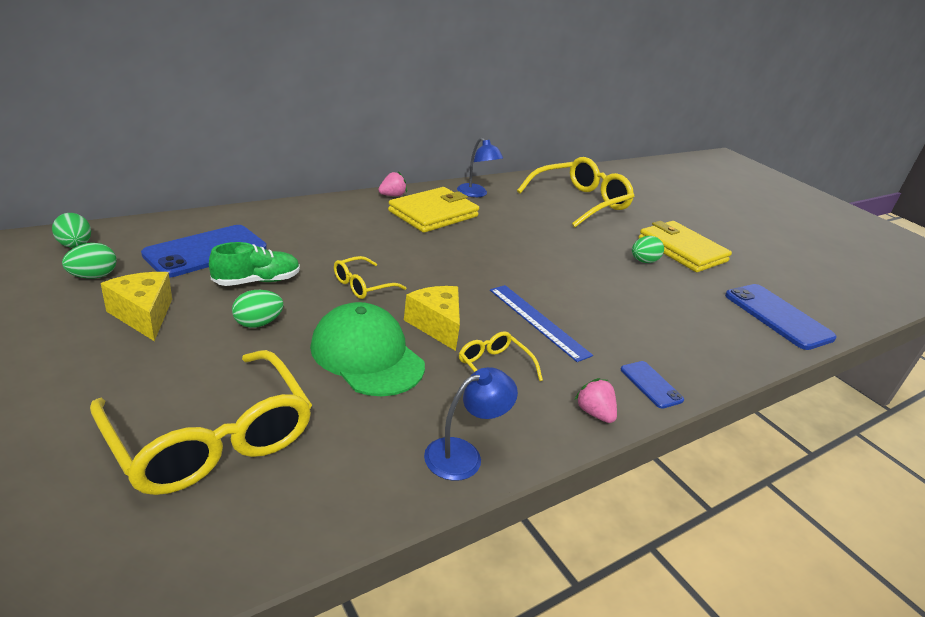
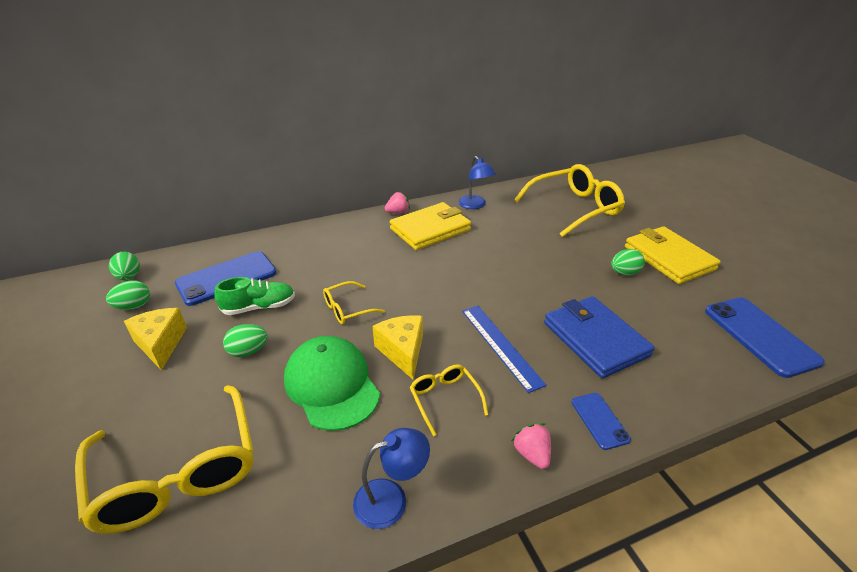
camera: 15 degrees right, 5 degrees up
(629, 317) = (595, 339): none -> blue wallet

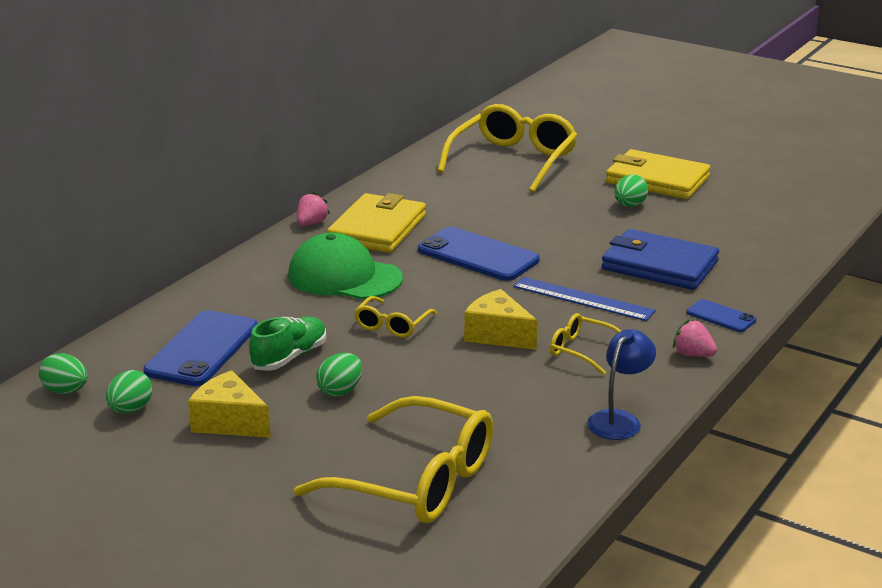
camera: 35 degrees left, 10 degrees down
(331, 385) = (466, 380): green cap -> green cap (344, 277)
(475, 205) = (396, 190): blue lamp -> none
(760, 336) = (787, 217): blue phone -> blue phone (478, 255)

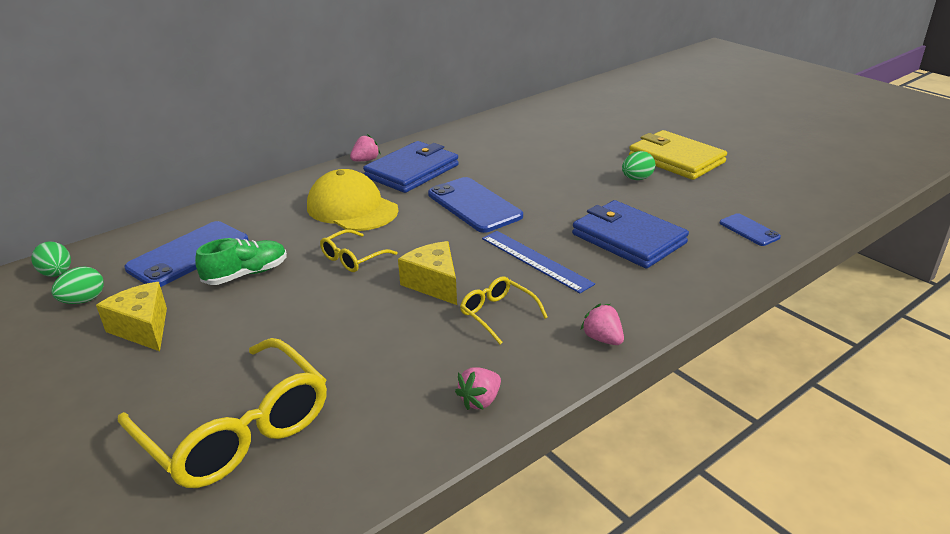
camera: 20 degrees right, 5 degrees up
(340, 391) = (257, 315): green egg -> none
(344, 277) = (352, 208): green cap -> yellow cap
(377, 229) = (412, 171): yellow wallet -> blue wallet
(513, 161) = (563, 129): yellow glasses -> none
(619, 420) = (480, 400): blue lamp -> pink strawberry
(721, 316) = (656, 301): blue phone -> blue phone (749, 230)

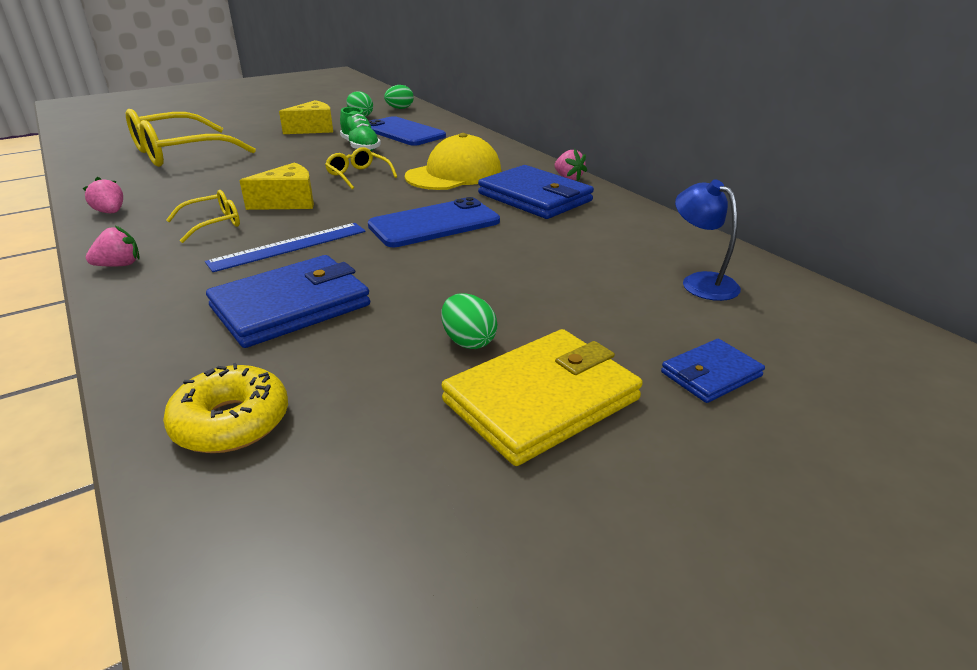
camera: 95 degrees right, 0 degrees up
(540, 124) = (701, 282): none -> blue lamp
(632, 127) = (711, 374): none -> blue wallet
(749, 230) = (231, 422): blue phone -> yellow donut

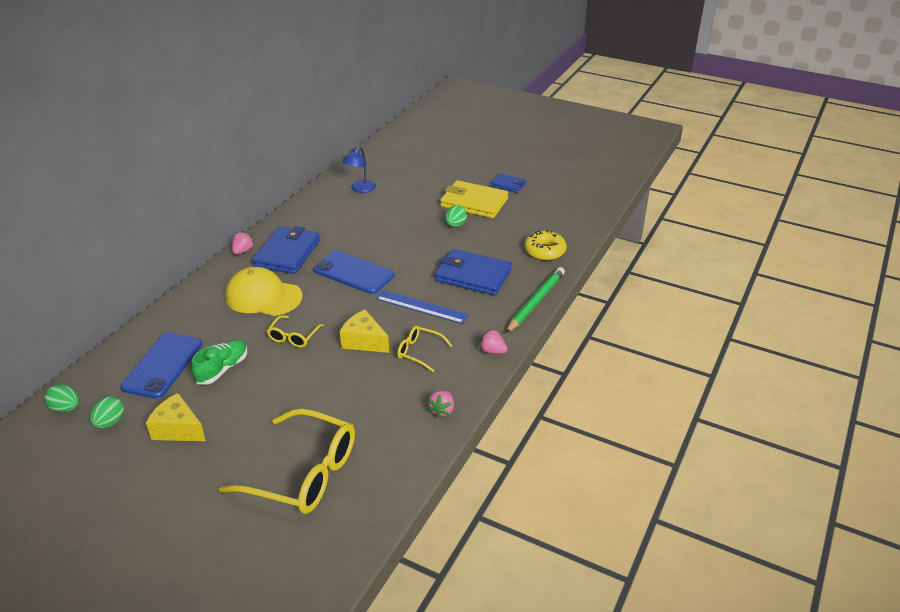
camera: 120 degrees left, 5 degrees up
(128, 340) = (535, 302): none -> green pencil
(711, 374) = (429, 178): blue wallet -> blue wallet (508, 185)

